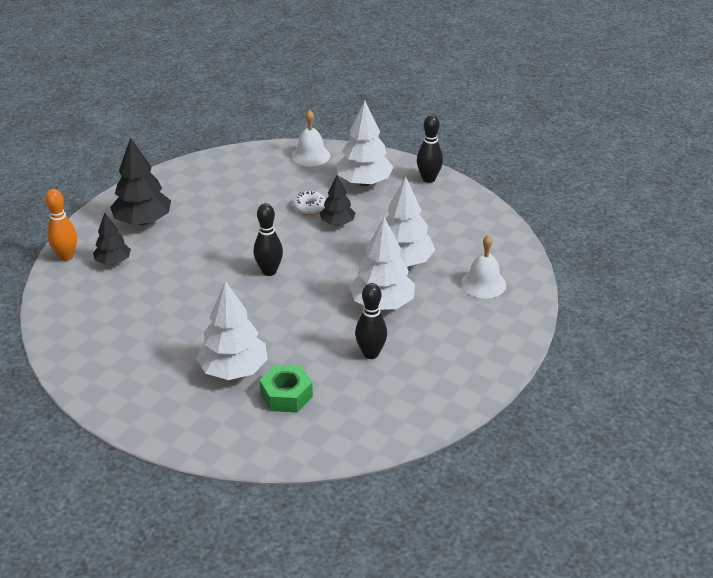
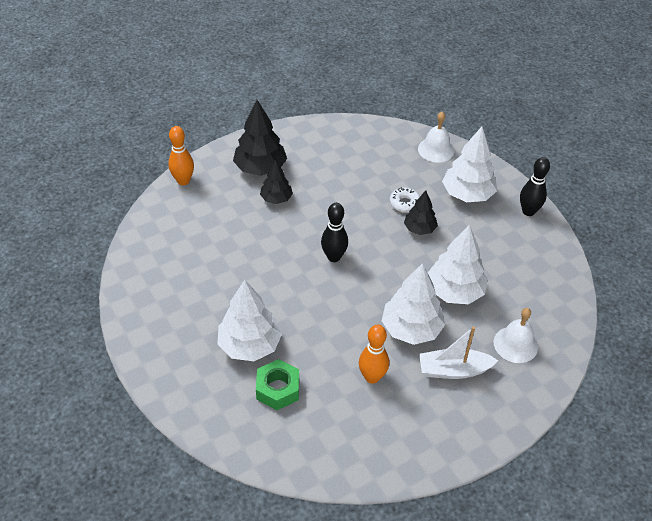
camera: 25 degrees right, 10 degrees up
(113, 261) = (215, 199): black tree -> black tree (276, 199)
(371, 353) = (372, 377): black bowling pin -> orange bowling pin
(442, 322) = (453, 370): none -> white boat

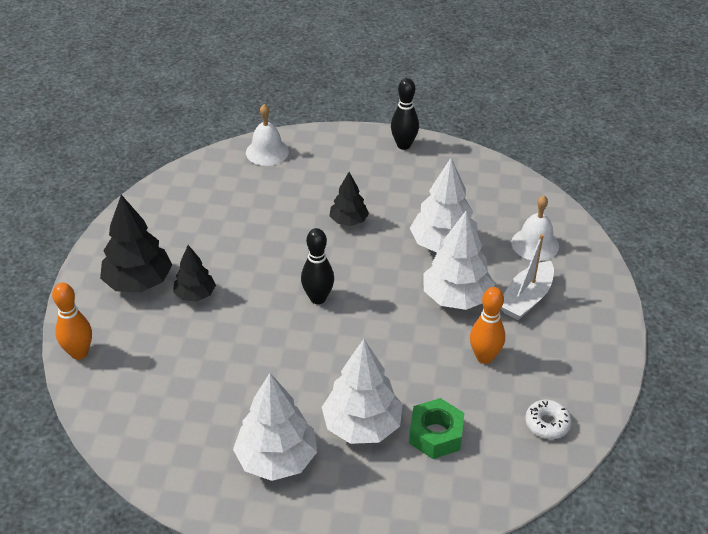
camera: 50 degrees left, 5 degrees down
(404, 203) = (307, 211): white donut -> white donut (547, 423)
(467, 194) = (343, 167): white tree -> white tree (277, 459)

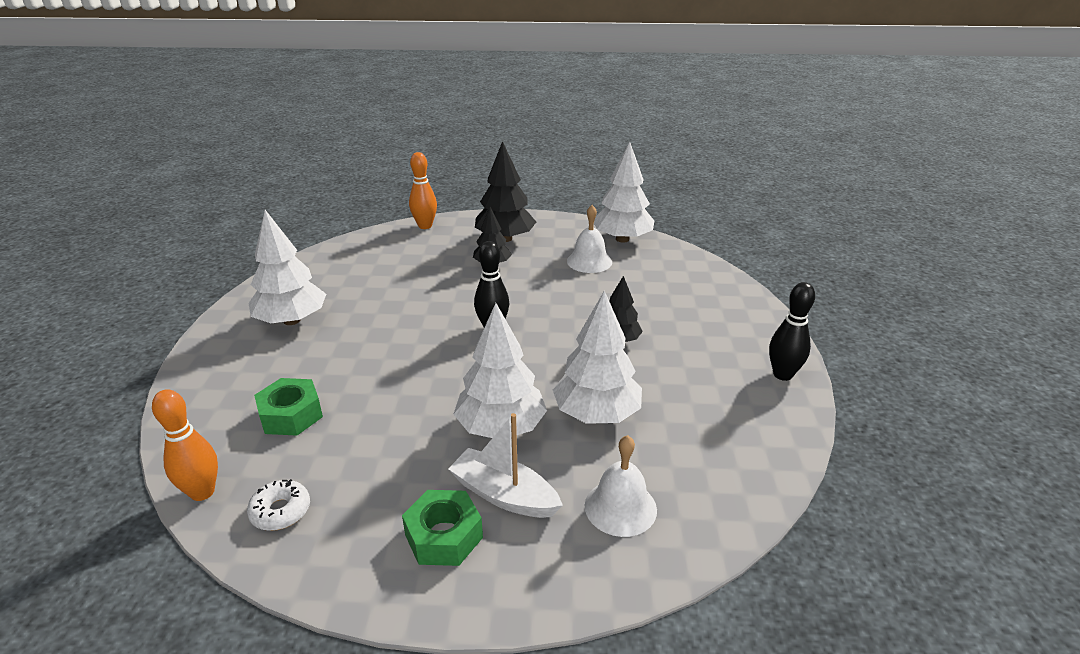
camera: 85 degrees right, 10 degrees down
(267, 152) = (713, 281): white bell -> white bell (589, 261)
(362, 425) = (317, 365): white tree -> white tree (622, 239)
(484, 357) = (399, 453): orange bowling pin -> orange bowling pin (202, 492)
(564, 330) = (444, 536): none -> green nut

